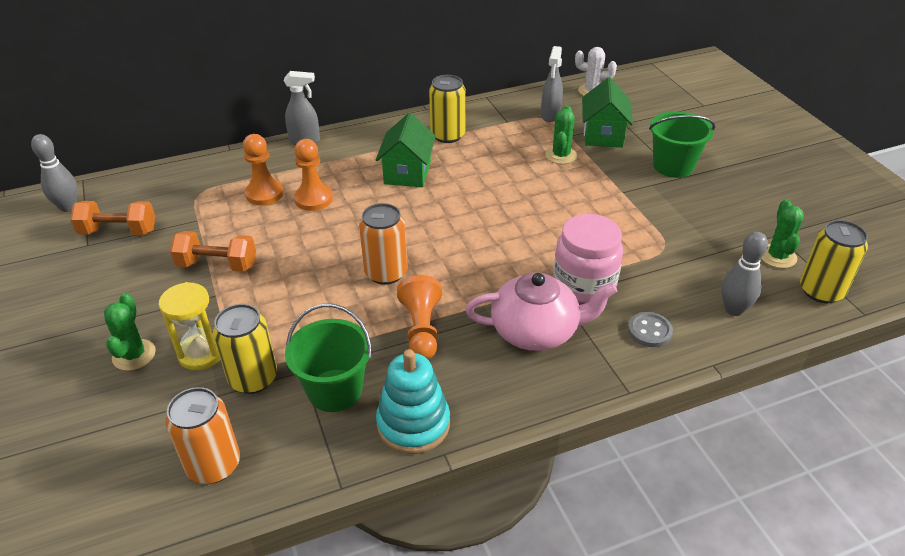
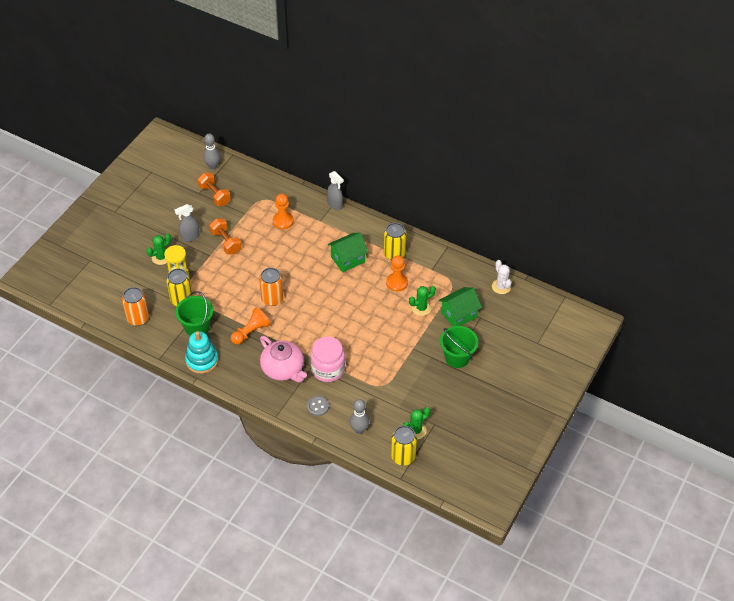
camera: 50 degrees right, 10 degrees up
(313, 199) = (296, 240): orange pawn -> orange pawn (397, 283)
(550, 115) = (456, 283): grey spray bottle -> grey spray bottle (190, 237)

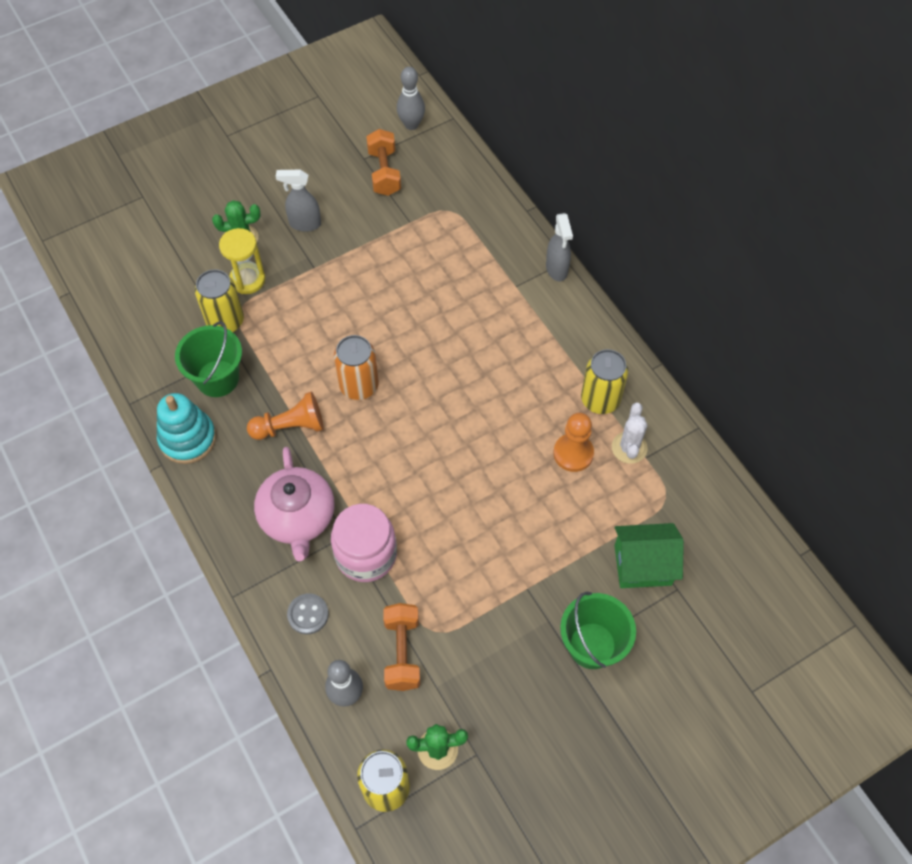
camera: 30 degrees right, 10 degrees up
(138, 318) = (145, 322): orange can -> none
(226, 242) = (351, 257): orange dumbbell -> orange dumbbell (402, 652)
(283, 221) = (458, 261): orange pawn -> none
(348, 259) = (519, 373): green house -> none
(421, 308) = (586, 520): green cactus -> none
(501, 286) = (748, 548): white cactus -> white cactus (629, 448)

